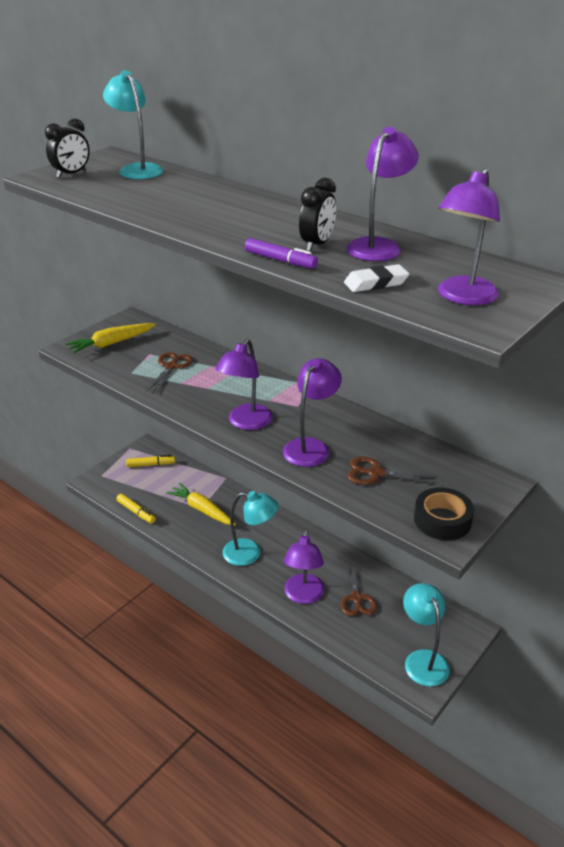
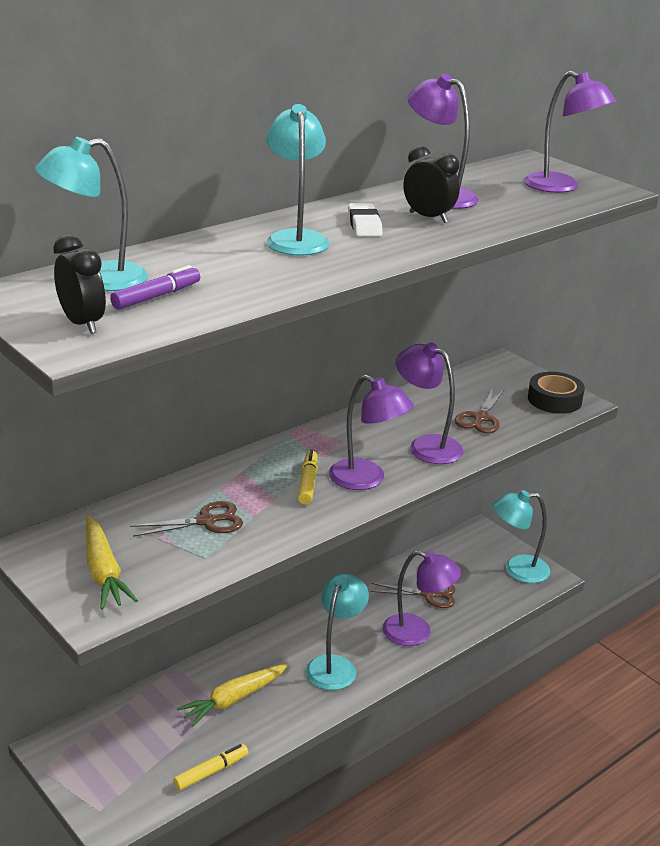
camera: 80 degrees left, 5 degrees down
(151, 464) = (100, 746): yellow marker -> yellow marker (308, 483)
(171, 367) = (206, 521): brown scissors -> brown scissors turned 135 degrees clockwise
(237, 207) = (296, 238): none -> turquoise lamp
(280, 260) = (466, 236): purple marker -> purple marker (156, 296)
(376, 283) = (528, 209): white eraser -> white eraser (364, 225)

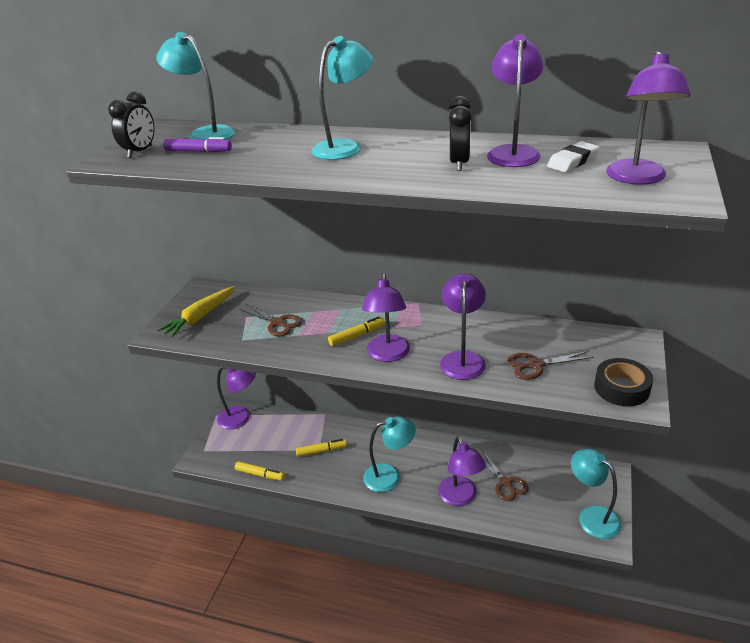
camera: 60 degrees right, 5 degrees up
(81, 746) = (241, 418): none -> purple lamp
(234, 699) = (321, 451): yellow carrot -> yellow marker
(364, 225) = (405, 153): white eraser -> white eraser (572, 161)

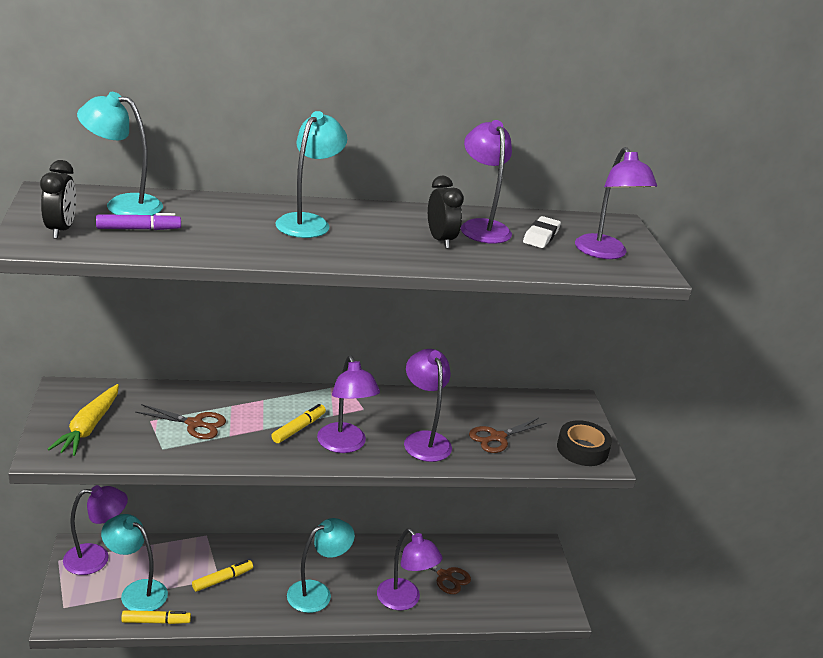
camera: 30 degrees left, 5 degrees down
(592, 516) = (540, 592): turquoise lamp -> turquoise lamp (136, 591)

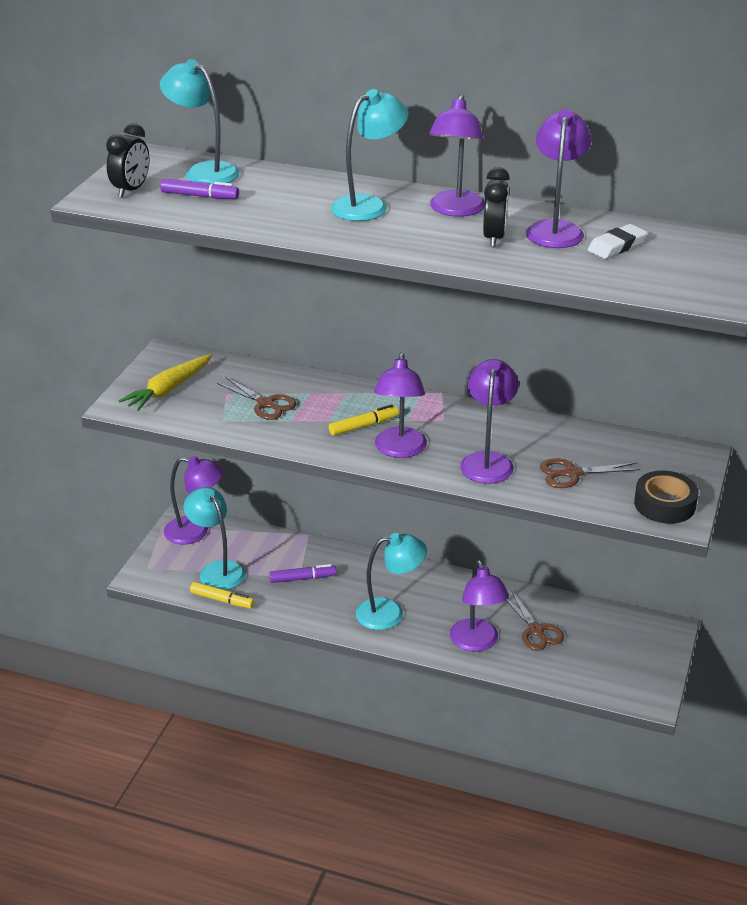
camera: 30 degrees right, 5 degrees up
(222, 579) = (302, 578): yellow marker -> purple marker
(605, 253) = (677, 273): purple lamp -> purple lamp (455, 210)

